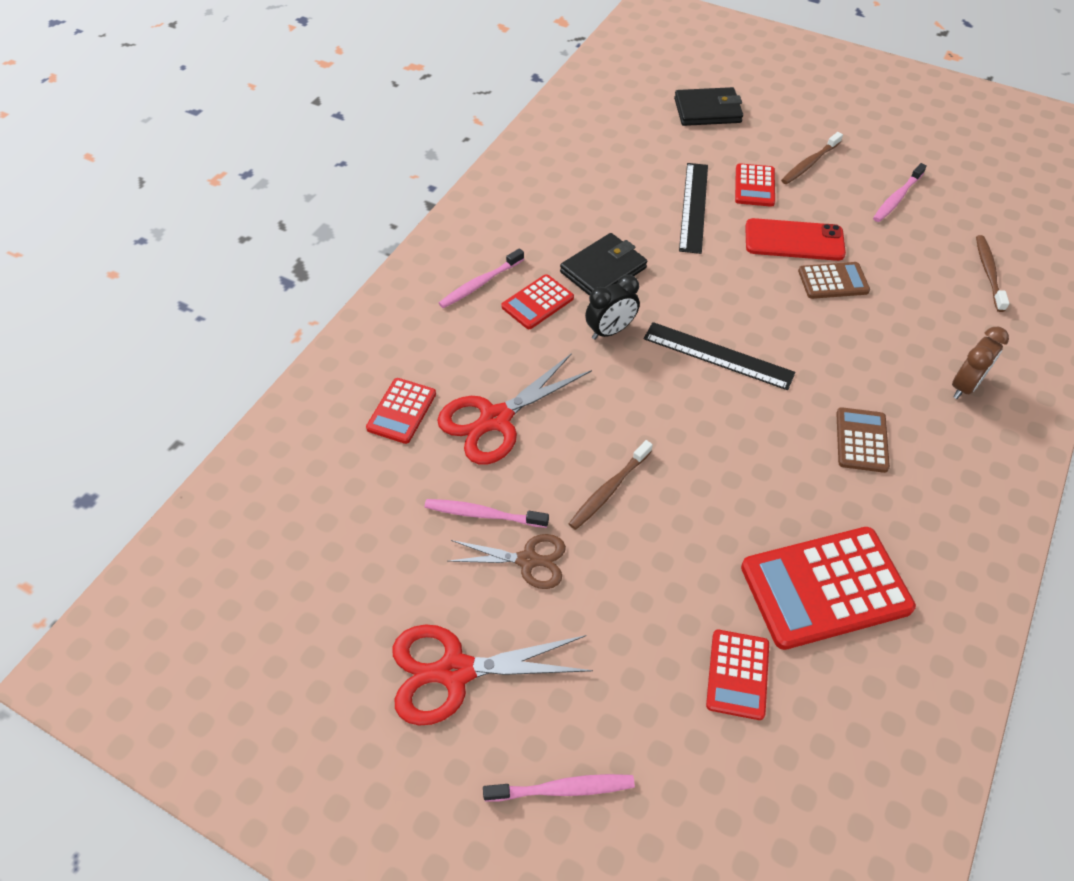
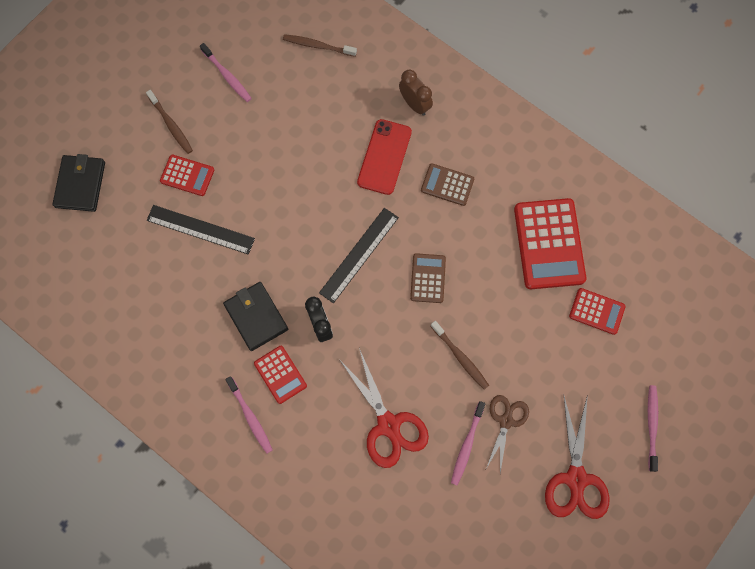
camera: 80 degrees left, 20 degrees up
(401, 411) = (369, 494): red calculator -> none
(794, 240) = (256, 166): red phone -> red phone (384, 157)
(833, 281) = (304, 153): brown calculator -> brown calculator (428, 278)

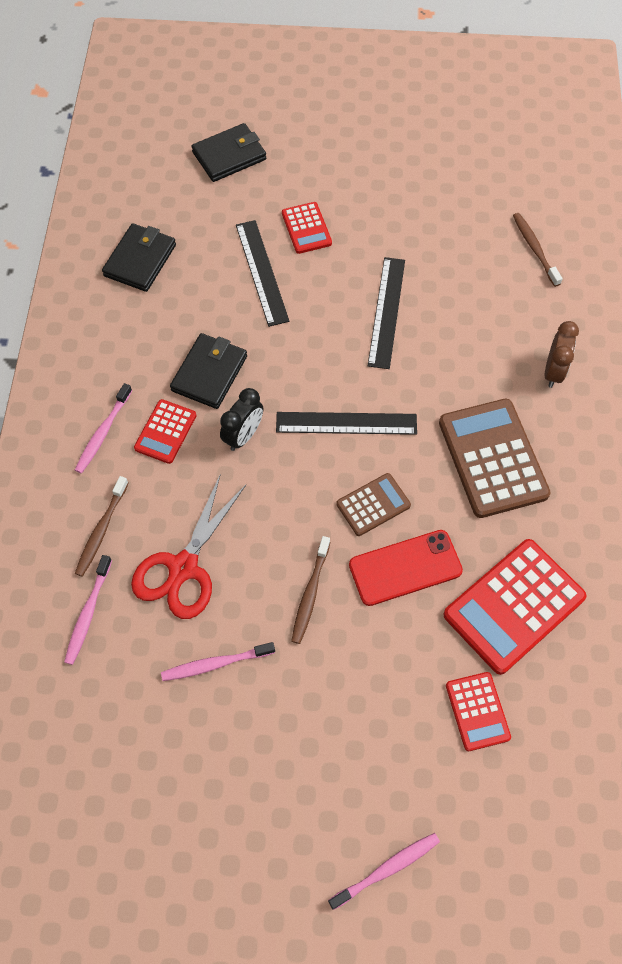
camera: 55 degrees right, 10 degrees down
(125, 305) = (140, 260): none -> black wallet
(171, 125) = (345, 185): brown toothbrush -> brown toothbrush (101, 530)
(227, 76) = (433, 197): pink toothbrush -> pink toothbrush (88, 613)
(295, 171) = (386, 312): none -> black ruler
(384, 157) = (471, 380): red phone -> red phone (405, 568)
(447, 185) = (492, 458): brown calculator -> brown calculator, size x1.85
(506, 421) = (272, 689): brown scissors -> none
(576, 479) = (258, 815): red scissors -> none

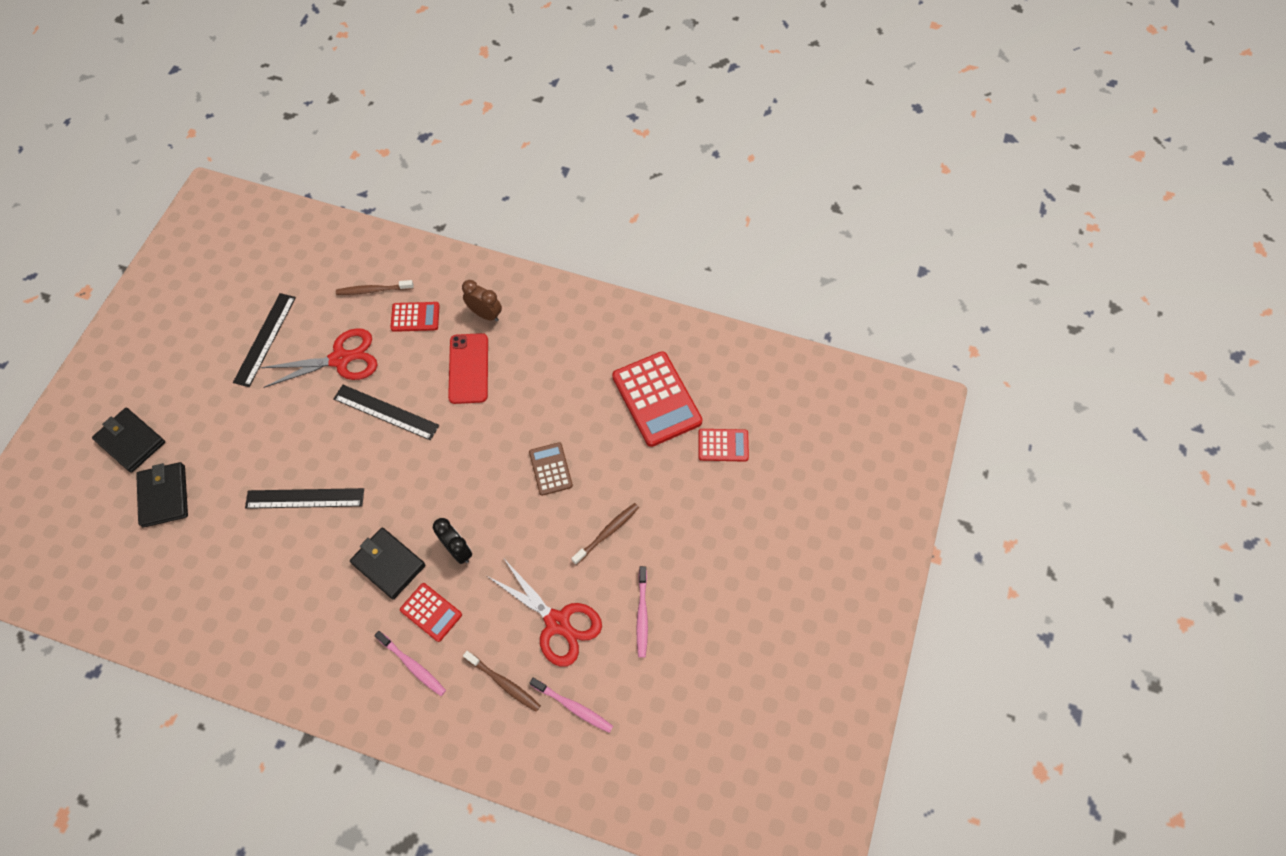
camera: 75 degrees left, 0 degrees up
(140, 260) = (245, 599): black wallet -> black wallet (131, 441)
(306, 228) = (276, 451): red calculator -> red calculator (415, 317)
(310, 594) = (607, 532): brown toothbrush -> brown toothbrush turned 75 degrees counterclockwise
(346, 423) = (475, 469): black ruler -> black ruler (265, 339)
(387, 869) = (812, 533): pink toothbrush -> none
(405, 568) = (607, 461): red phone -> red phone (468, 368)
(435, 248) = (341, 359): none -> red scissors
(492, 458) = (541, 377): brown calculator -> none

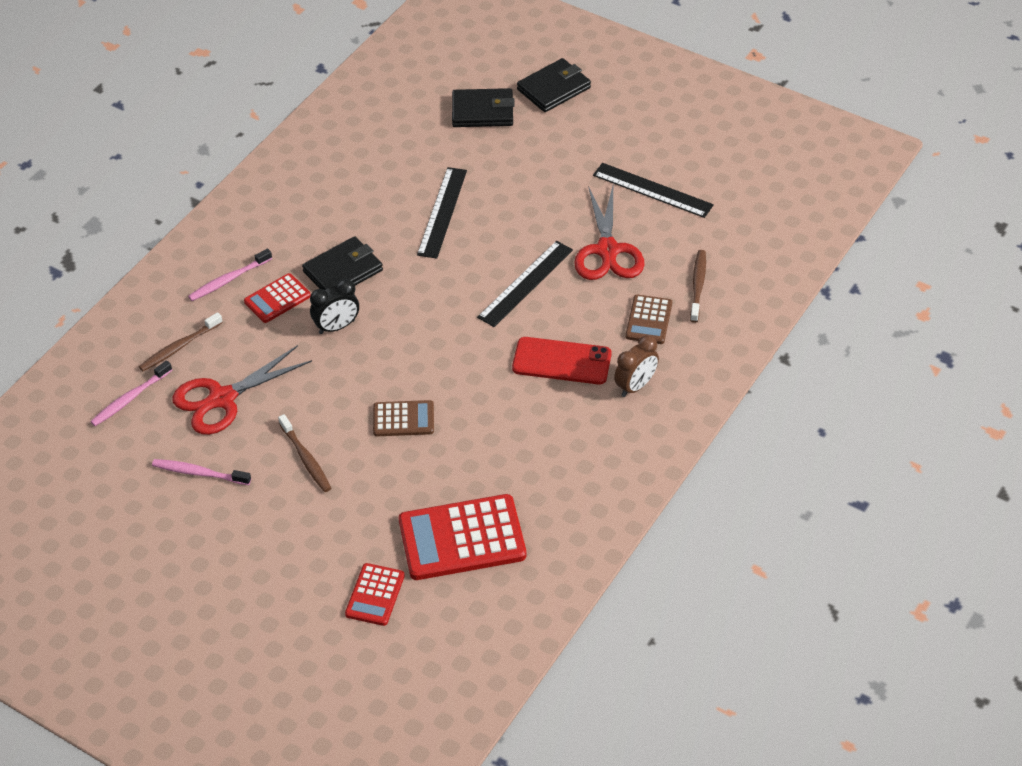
camera: 105 degrees right, 15 degrees down
(415, 317) = (648, 320): red calculator -> brown calculator

